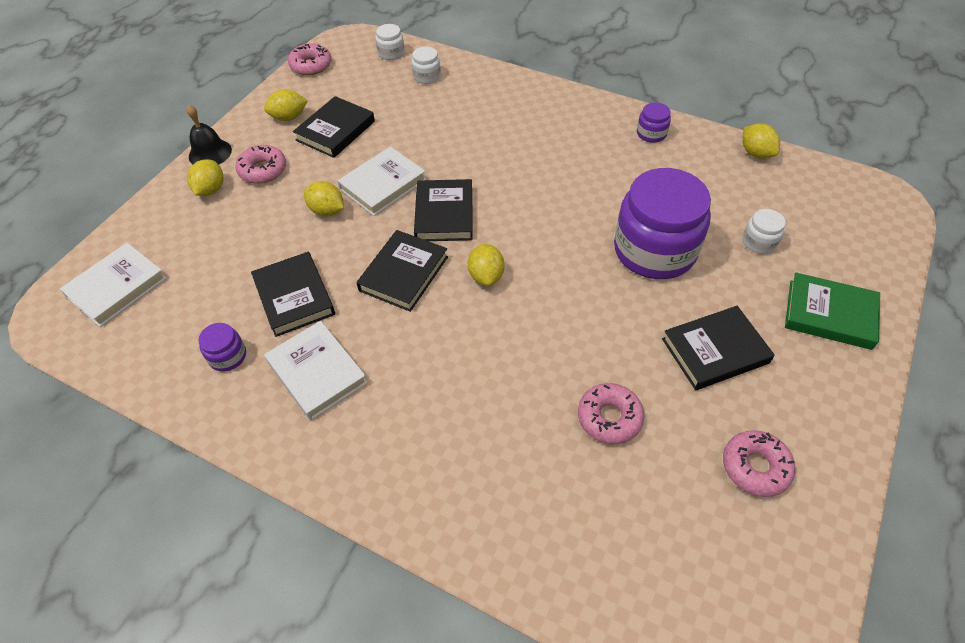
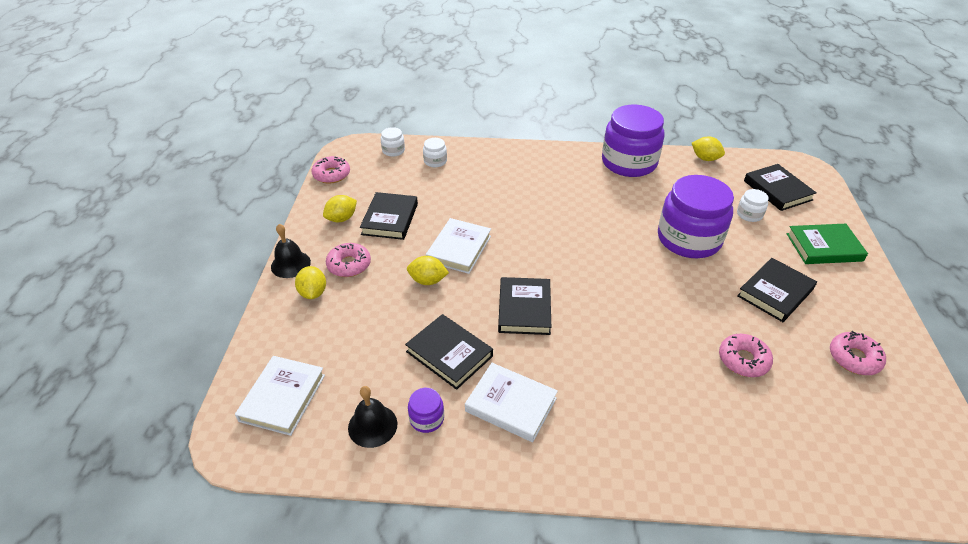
camera: 25 degrees left, 10 degrees down
(175, 344) = (372, 425): none -> black bell
(444, 214) = (523, 257): black book -> black book (777, 190)
(486, 276) = (587, 291): yellow lemon -> none
(651, 134) = (629, 162): purple jar -> purple jar, size x2.39

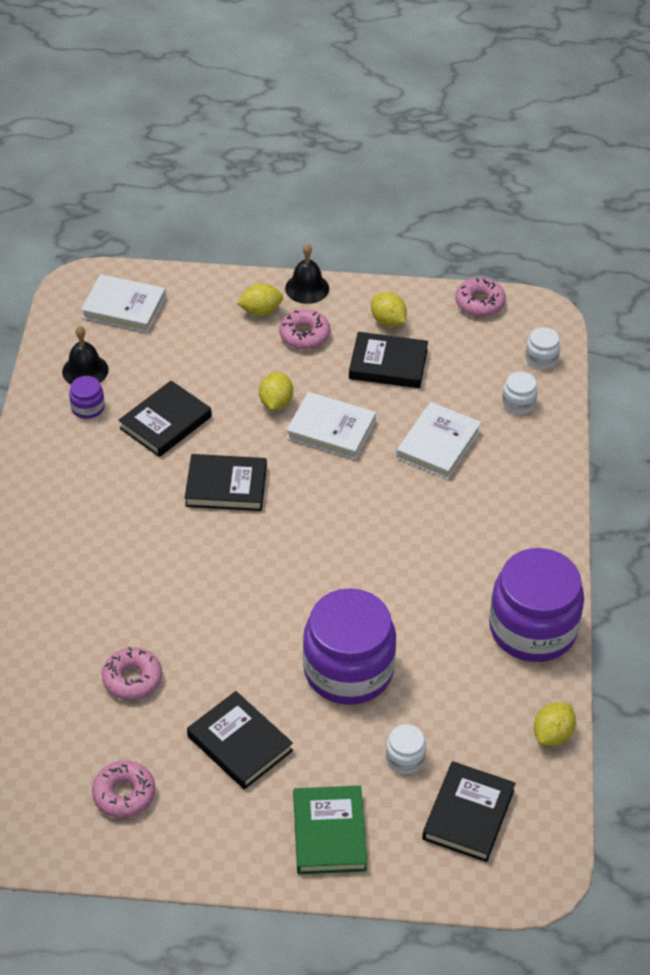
camera: 90 degrees right, 5 degrees up
(511, 404) = (96, 469): white book -> white book (438, 444)
(777, 190) = (468, 815): black book -> black book turned 45 degrees counterclockwise

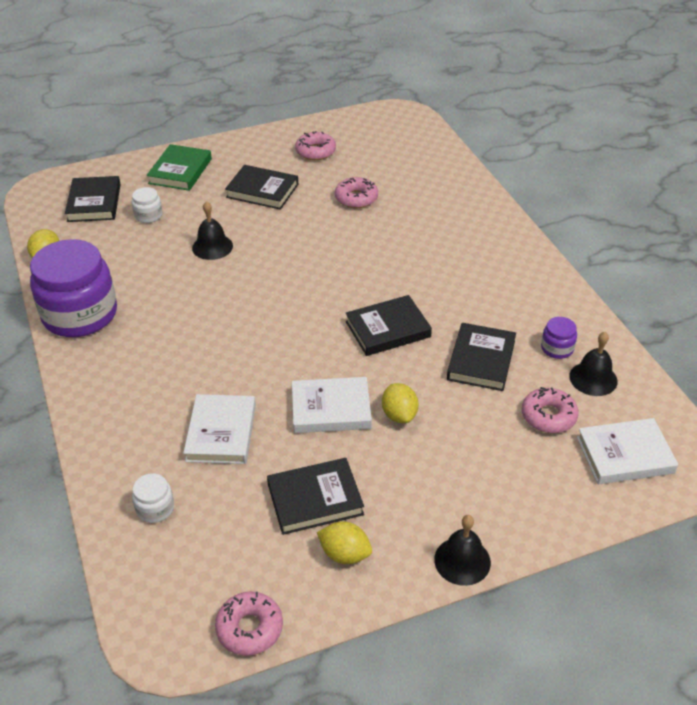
camera: 155 degrees right, 5 degrees down
(260, 311) = (489, 508): yellow lemon -> none
(304, 335) = (423, 498): pink donut -> pink donut (548, 416)
(329, 833) = (180, 171): green book -> green book turned 45 degrees clockwise
(348, 670) = (212, 247): purple jar -> black bell
(541, 358) = (146, 576): white jar -> none

